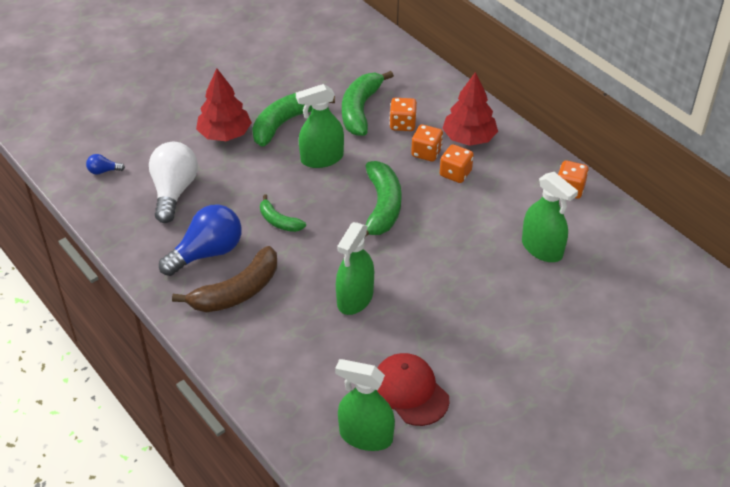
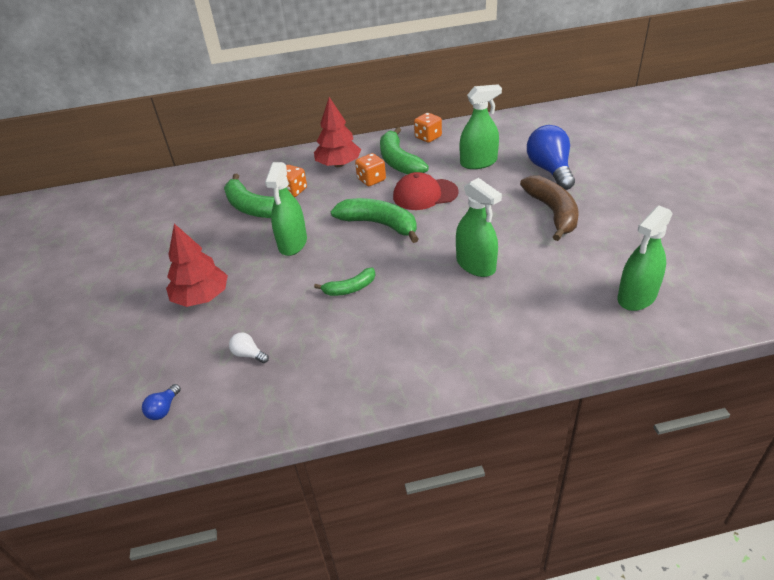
camera: 60 degrees left, 5 degrees down
(174, 191) = (248, 354): white light bulb -> white light bulb, size x0.43
(207, 253) = (356, 348): blue light bulb -> blue light bulb (550, 170)
(237, 291) = (423, 338): brown banana -> brown banana (553, 212)
(285, 123) = (226, 254): green banana -> green banana (399, 161)
(410, 391) = (595, 260): red cap -> red cap (425, 194)
(426, 153) = (336, 187): orange dice -> none

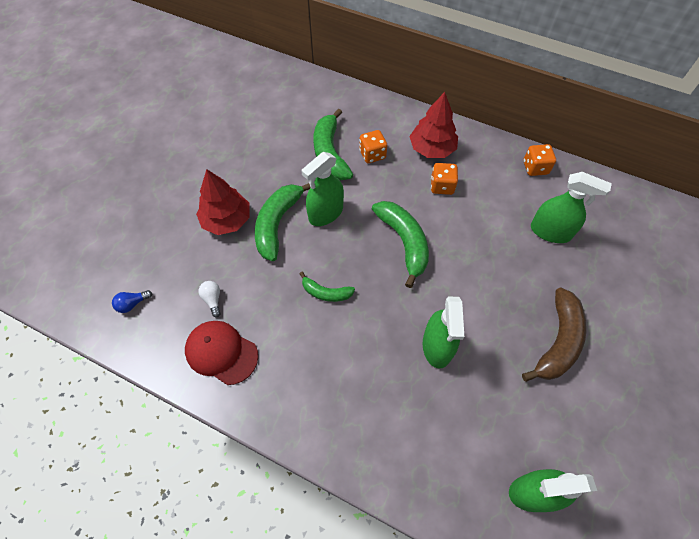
camera: 35 degrees right, 20 degrees up
(399, 161) = (483, 180): green banana -> green banana (277, 224)
(425, 194) = (469, 236): red cap -> red cap (221, 352)
(550, 170) = (607, 289): blue light bulb -> none

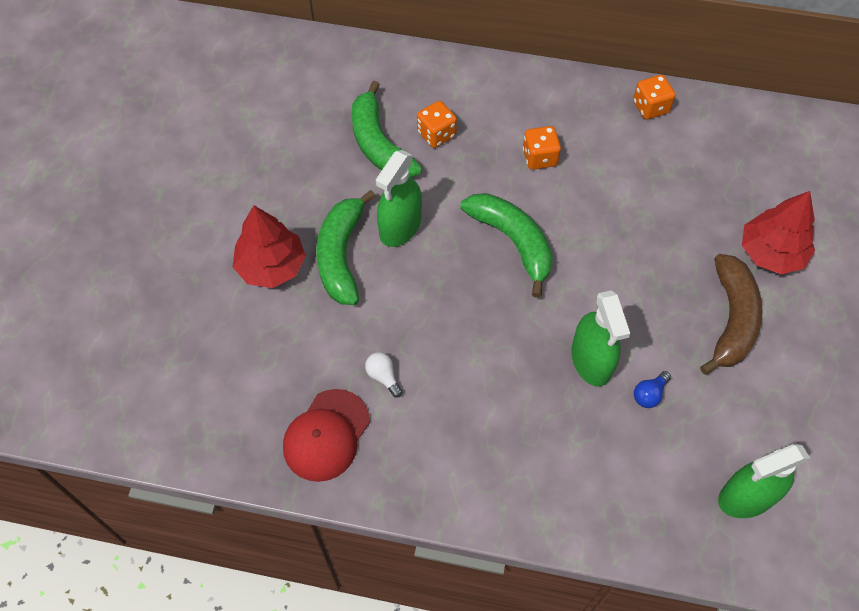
camera: 15 degrees left, 0 degrees up
(132, 304) = (186, 404): blue light bulb -> blue light bulb (649, 394)
(213, 299) = (291, 373): white light bulb -> white light bulb (383, 376)
(221, 352) = (326, 435): red cap -> red cap turned 75 degrees counterclockwise
(326, 293) = (434, 329): green banana -> none
(432, 149) = (512, 109): red tree -> red tree (771, 252)
(550, 231) = (689, 187): green spray bottle -> none

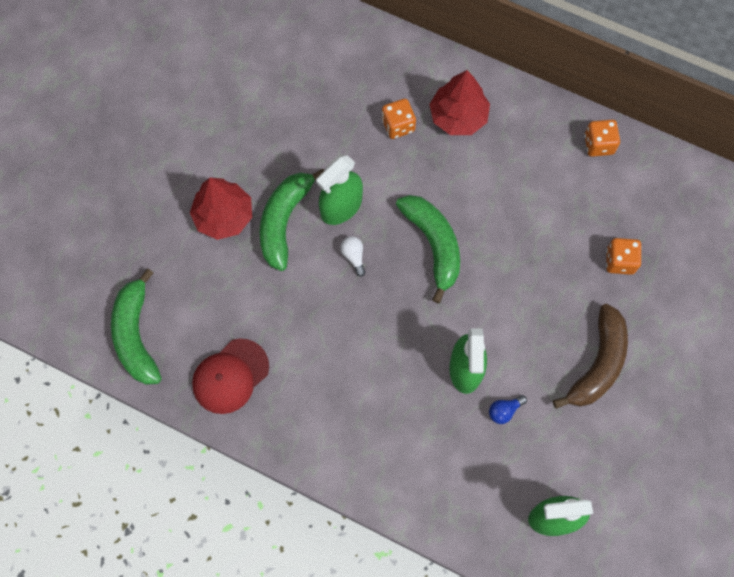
camera: 15 degrees right, 10 degrees up
(379, 144) = (345, 123): green banana -> green banana (136, 335)
(383, 376) = (289, 338): white light bulb -> white light bulb (353, 256)
(539, 157) = (482, 170): orange dice -> orange dice (619, 261)
(771, 252) = (656, 311): red tree -> red tree (458, 116)

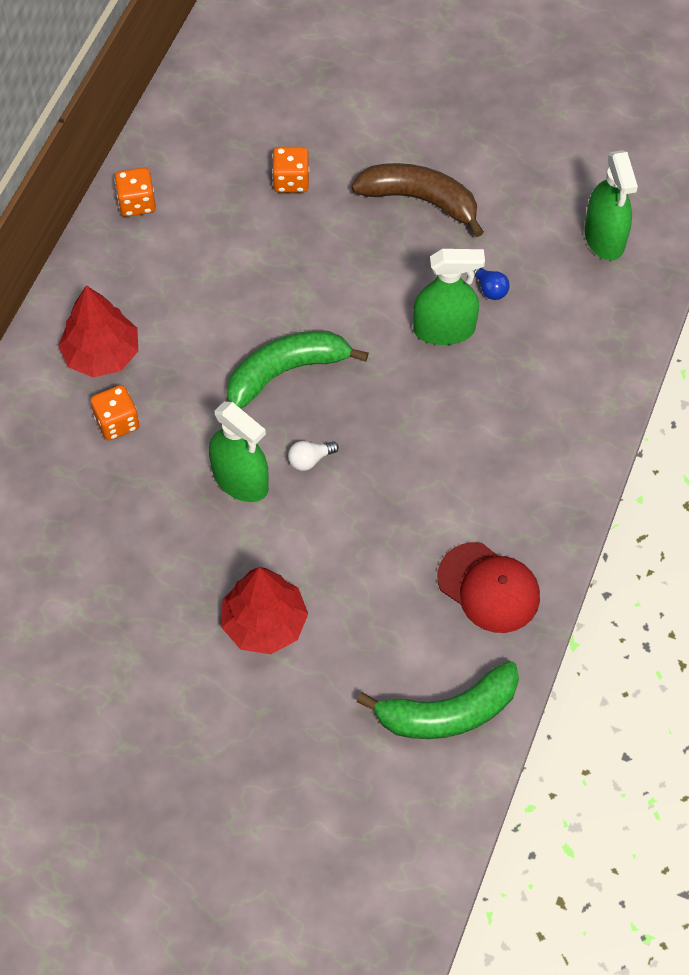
camera: 95 degrees left, 10 degrees down
(284, 221) = (266, 546): green banana -> none

